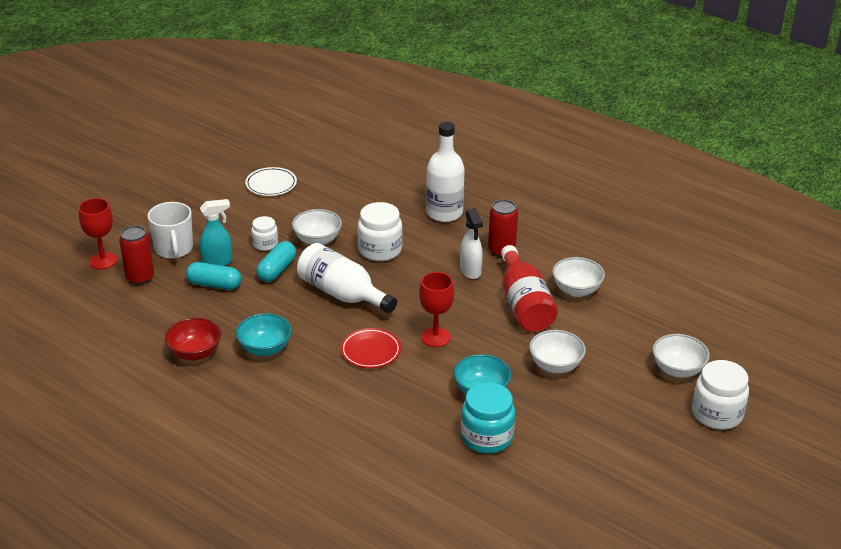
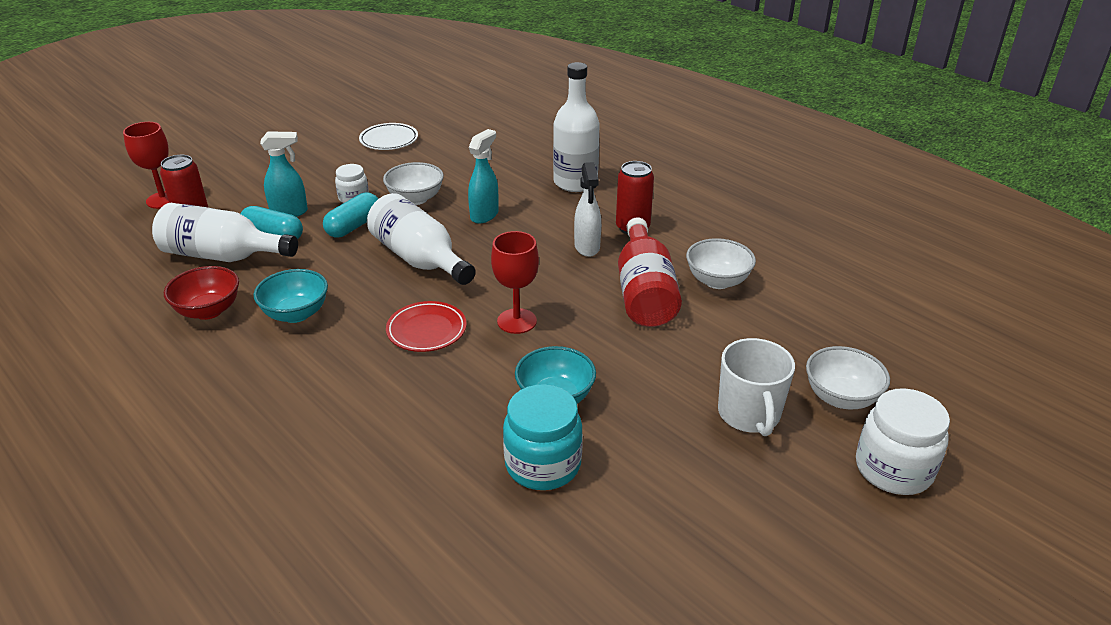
camera: 10 degrees right, 0 degrees up
(174, 249) = (248, 195): white mug -> white mug (749, 414)
(181, 306) = (222, 256): none -> white bottle
(380, 250) = (484, 215): white jar -> turquoise spray bottle
(555, 365) = (667, 374): white bowl -> none

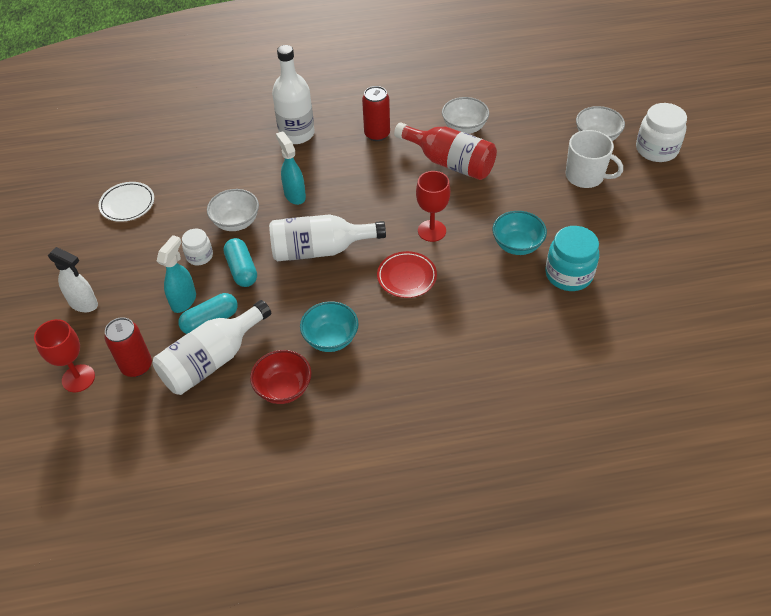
camera: 55 degrees left, 15 degrees up
(587, 247) = (380, 164): white spray bottle -> white spray bottle (84, 304)

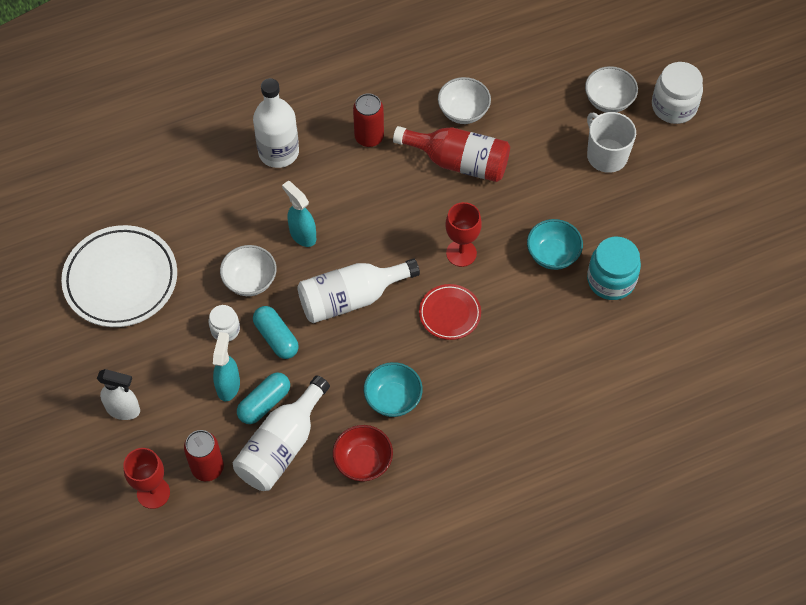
camera: 15 degrees left, 10 degrees up
(127, 204) = (121, 280): white plate -> white plate, size x1.87
(585, 176) = (606, 155): white mug -> white mug turned 135 degrees counterclockwise

